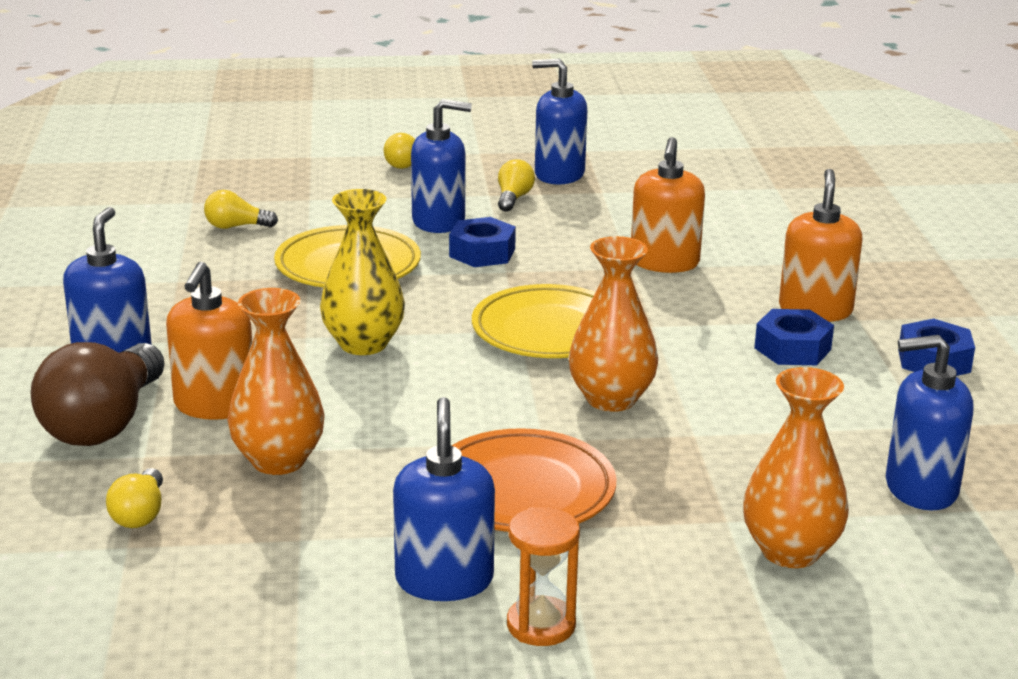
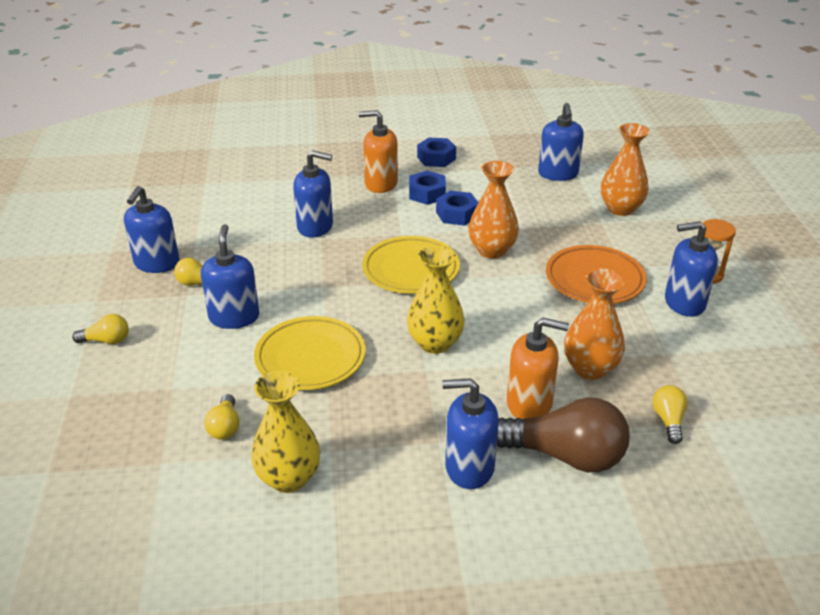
camera: 90 degrees left, 10 degrees up
(140, 514) = (668, 420): yellow light bulb -> yellow light bulb turned 90 degrees counterclockwise
(142, 260) = (288, 478): none -> yellow vase
(482, 253) = (293, 296): blue nut -> blue nut (457, 214)
(664, 263) = (315, 227): orange soap dispenser -> blue soap dispenser

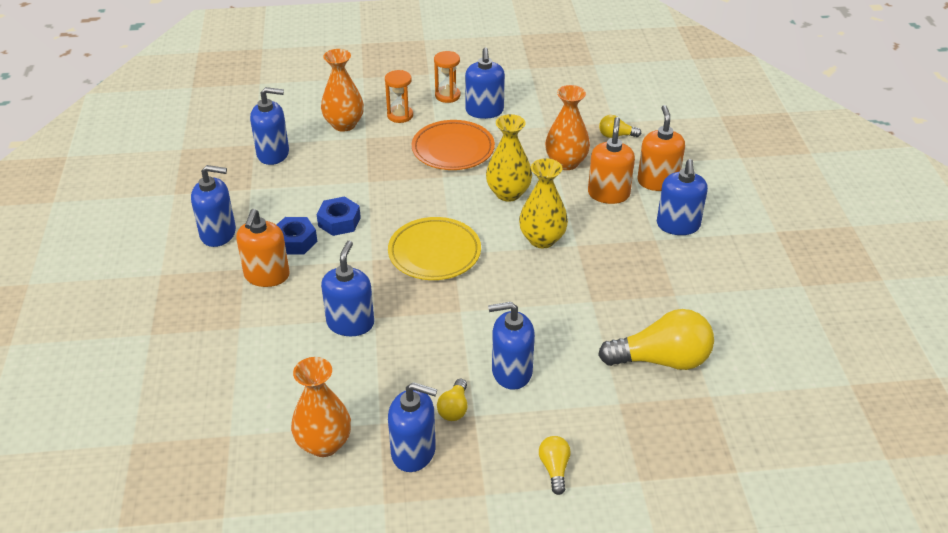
camera: 90 degrees left, 5 degrees up
(225, 427) = (662, 360): yellow light bulb -> yellow light bulb, size x2.07
(288, 478) = (709, 316): yellow vase -> yellow vase (508, 193)
(310, 358) = (567, 313): yellow plate -> none
(436, 158) = (218, 233): blue nut -> blue soap dispenser
(492, 250) = (405, 202): orange vase -> orange vase (324, 444)
(566, 456) = (657, 181): brown light bulb -> orange soap dispenser
(650, 242) = (400, 115): none -> orange hourglass

